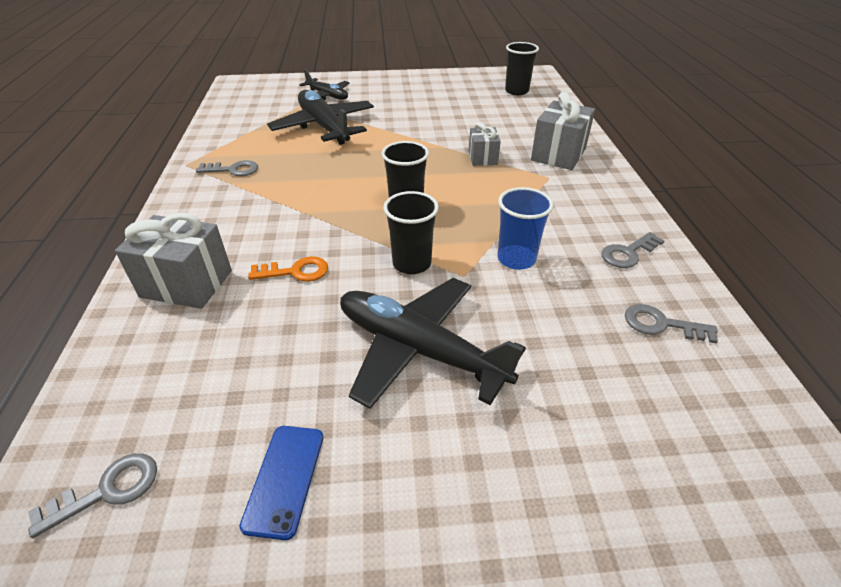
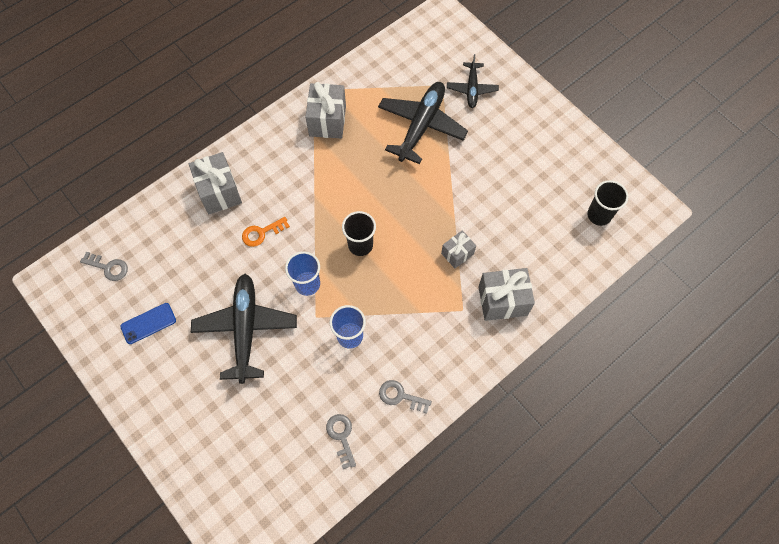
camera: 55 degrees right, 25 degrees up
(233, 170) = (327, 121): grey key -> grey gift
(296, 272) = (261, 233): orange key -> orange key turned 105 degrees clockwise
(411, 263) = (307, 284): black cup -> blue cup

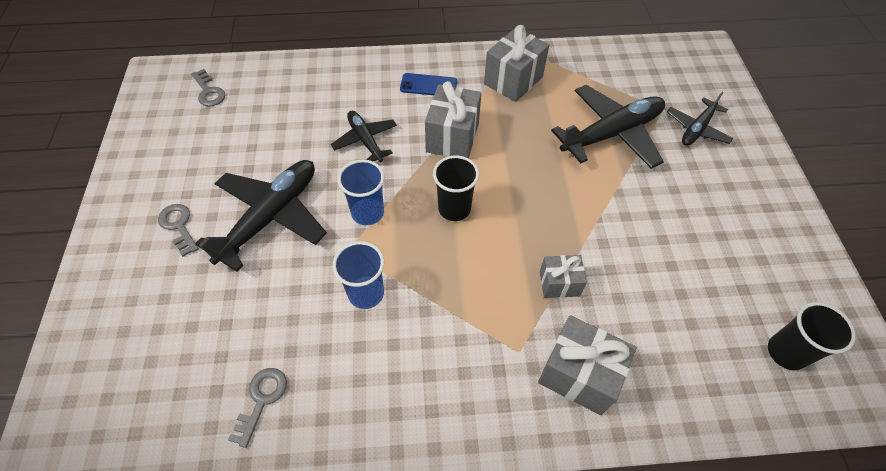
camera: 35 degrees right, 10 degrees down
(148, 323) = (193, 156): blue phone -> blue phone (428, 85)
(219, 192) = (359, 85): grey gift -> grey gift (452, 137)
(261, 233) = (365, 140): orange key -> black plane
(400, 396) = (365, 401): grey key -> grey key (178, 226)

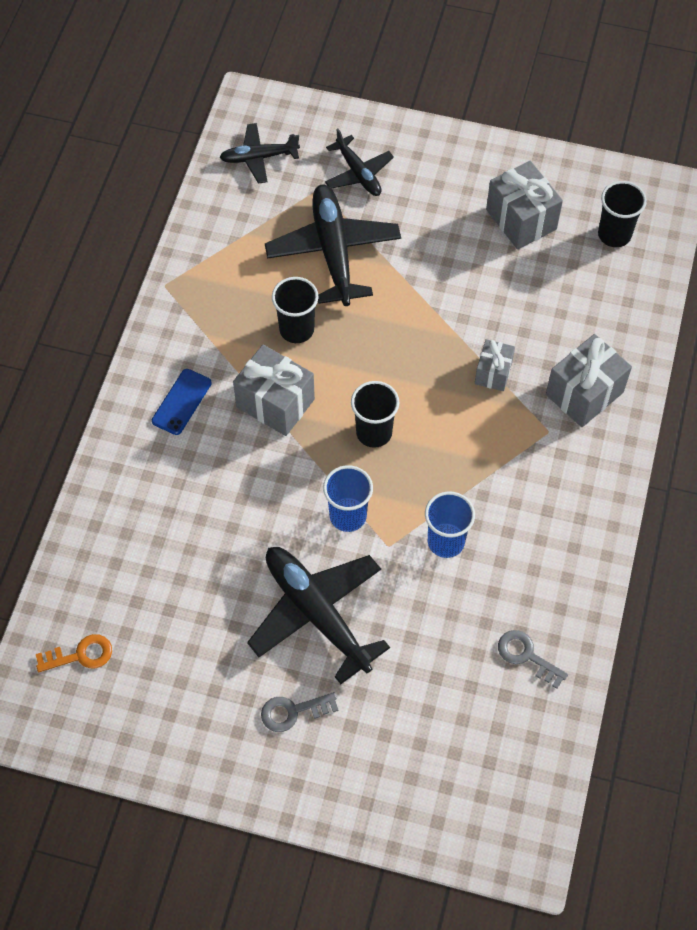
camera: 70 degrees left, 5 degrees up
(209, 92) = (81, 655): grey key -> orange key
(365, 140) = (242, 493): black plane -> black plane (259, 157)
(513, 80) = (213, 312): grey gift -> grey gift (521, 219)
(525, 132) = (296, 329): none -> black cup

